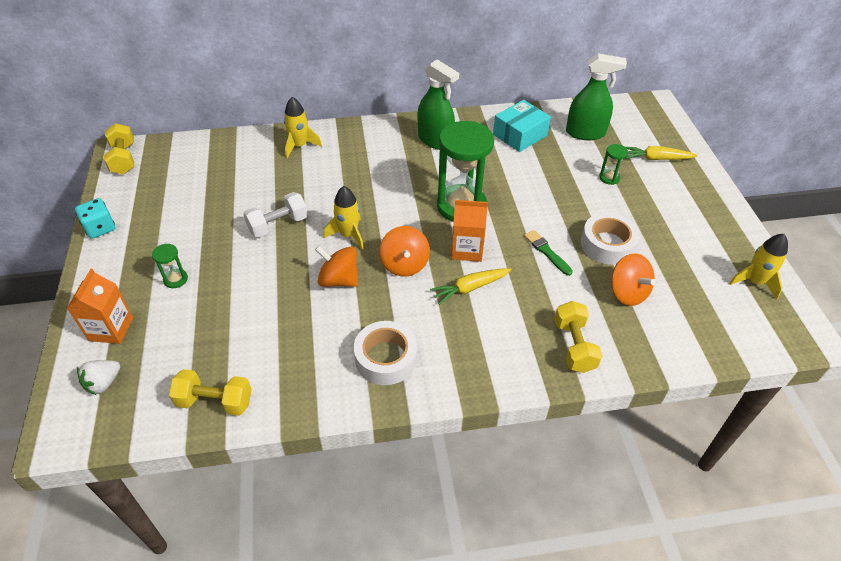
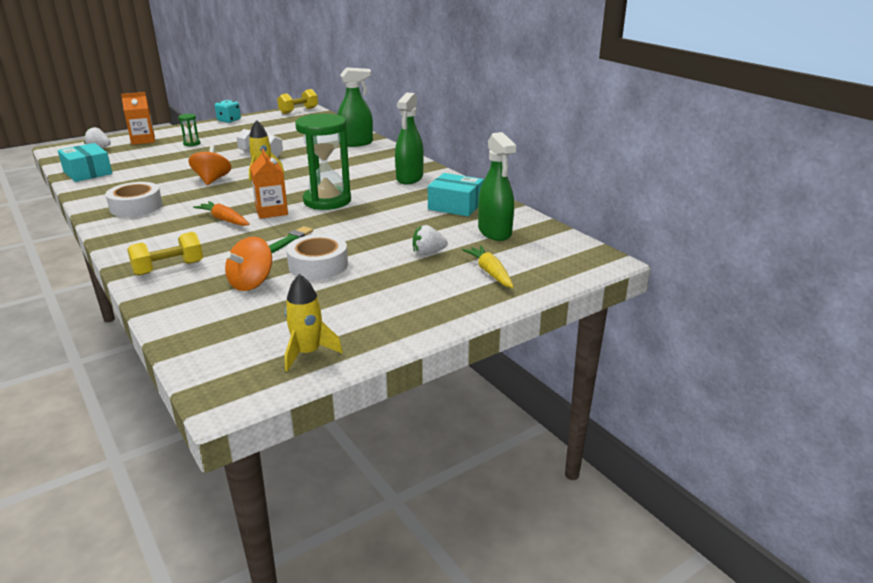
camera: 65 degrees right, 20 degrees down
(215, 401) = (88, 172): yellow dumbbell -> turquoise box
(300, 146) = (356, 143): yellow rocket -> green spray bottle
(404, 264) = (240, 195): orange spinning top -> none
(470, 288) = (224, 220): yellow carrot -> orange carrot
(609, 178) = (428, 253): green hourglass -> white strawberry

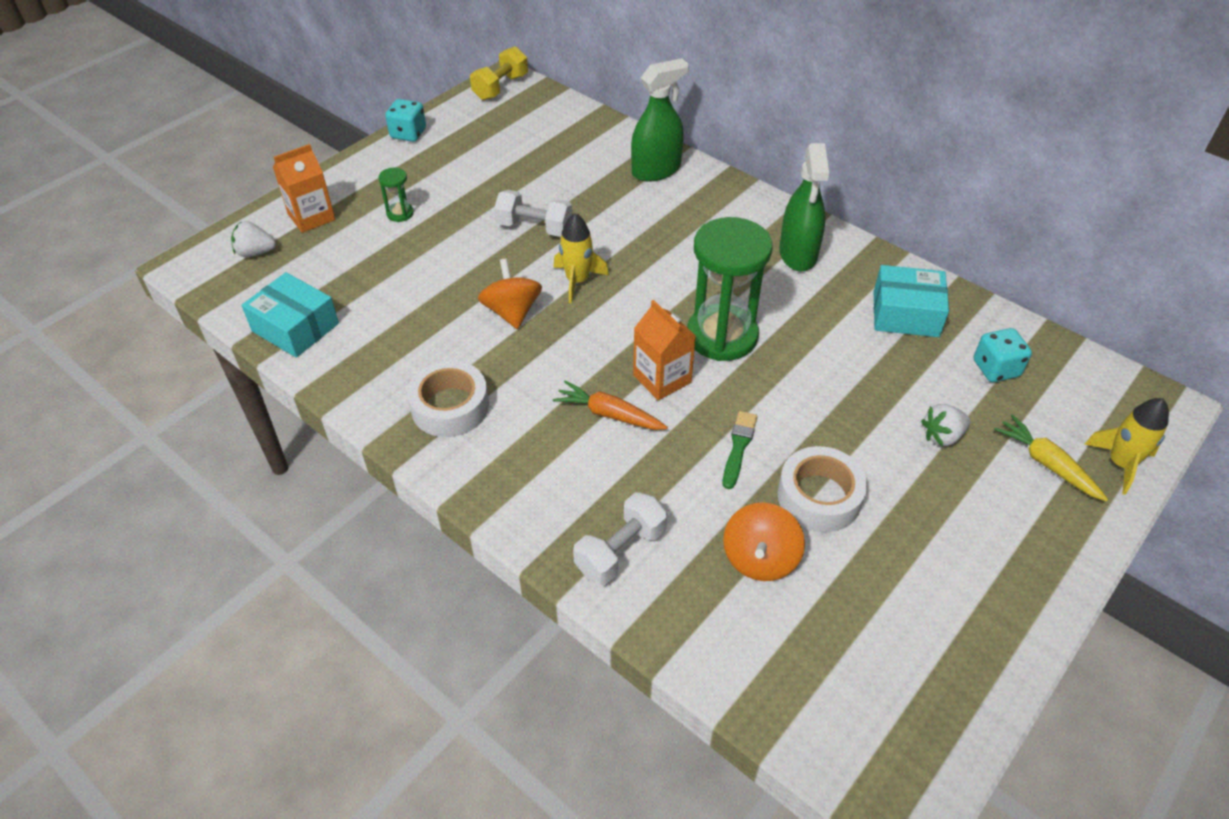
camera: 15 degrees left, 20 degrees up
(168, 268) = (620, 551): yellow dumbbell -> white dumbbell
(308, 353) = (939, 691): yellow rocket -> yellow rocket (1120, 464)
(494, 232) = (996, 368): green spray bottle -> turquoise dice

